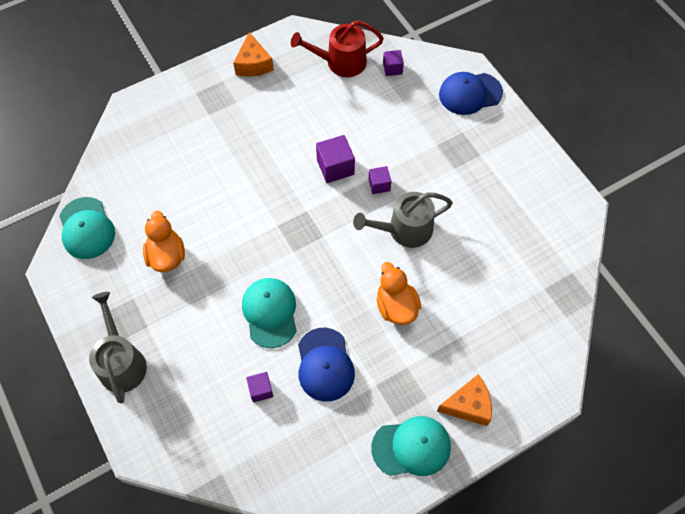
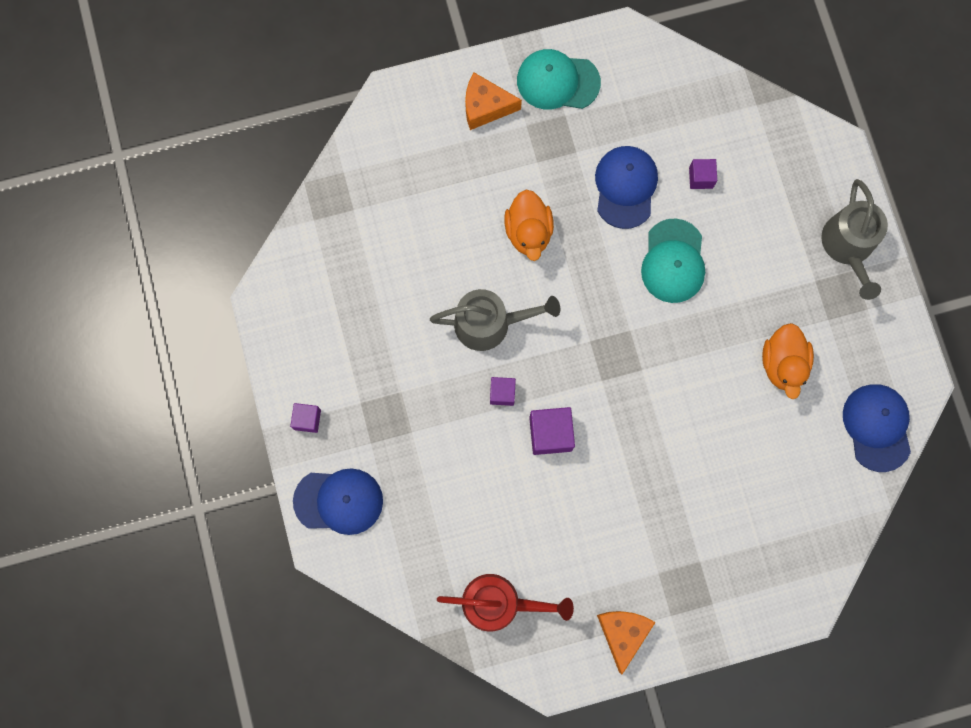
camera: 165 degrees left, 15 degrees up
(86, 228) = (877, 427): turquoise cap -> blue cap
(392, 68) = (430, 572): purple cube -> purple cube (307, 419)

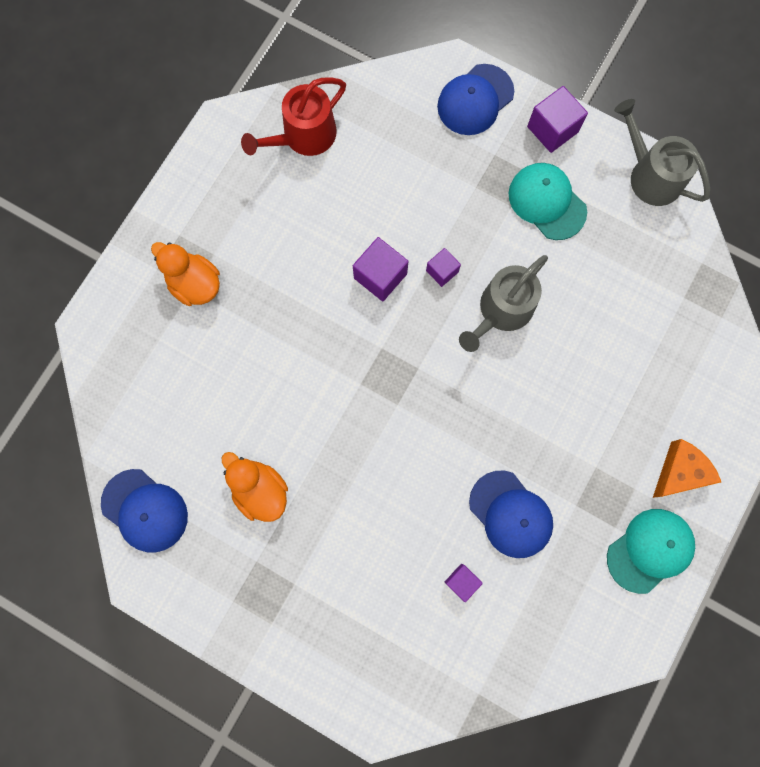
camera: 135 degrees right, 0 degrees up
(307, 419) = (552, 129): purple cube -> purple cube, size x1.64
(528, 232) = (545, 405): orange duck -> orange duck (195, 284)
(622, 633) = (201, 193): orange cheese -> none
(673, 261) = (417, 490): turquoise cap -> turquoise cap (547, 202)
(848, 246) = (293, 640): grey watering can -> grey watering can (650, 175)

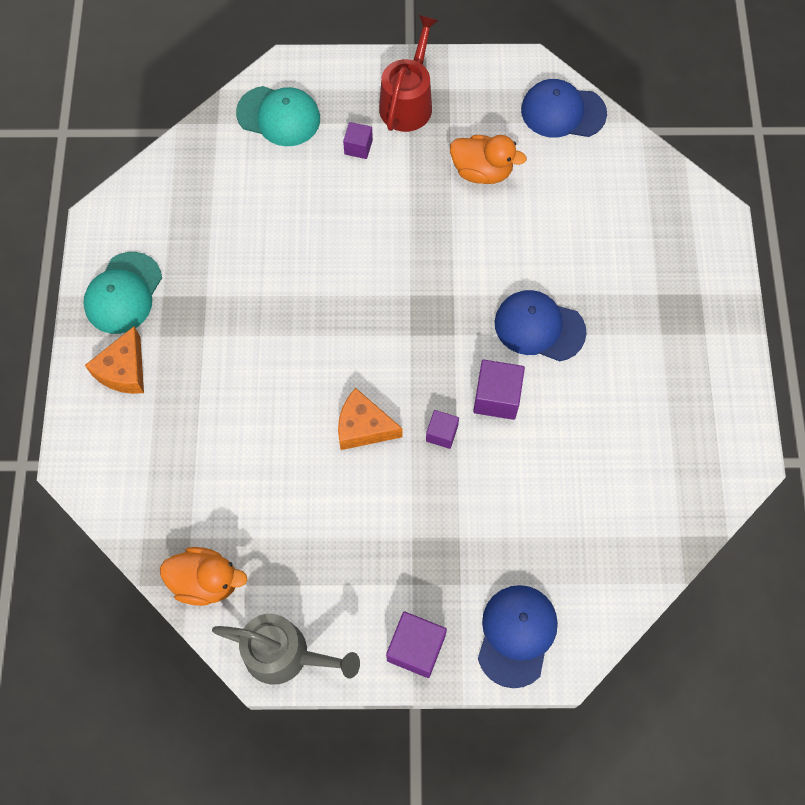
camera: 150 degrees right, 10 degrees down
(195, 284) = (657, 299): orange duck -> orange duck (206, 581)
(304, 136) = (662, 493): red watering can -> red watering can (408, 102)
(461, 581) = (274, 190): purple cube -> purple cube (358, 147)
(501, 310) = (363, 427): grey watering can -> orange cheese
(510, 514) = (260, 260): blue cap -> blue cap (539, 327)
(547, 202) = (378, 561): turquoise cap -> turquoise cap (279, 116)

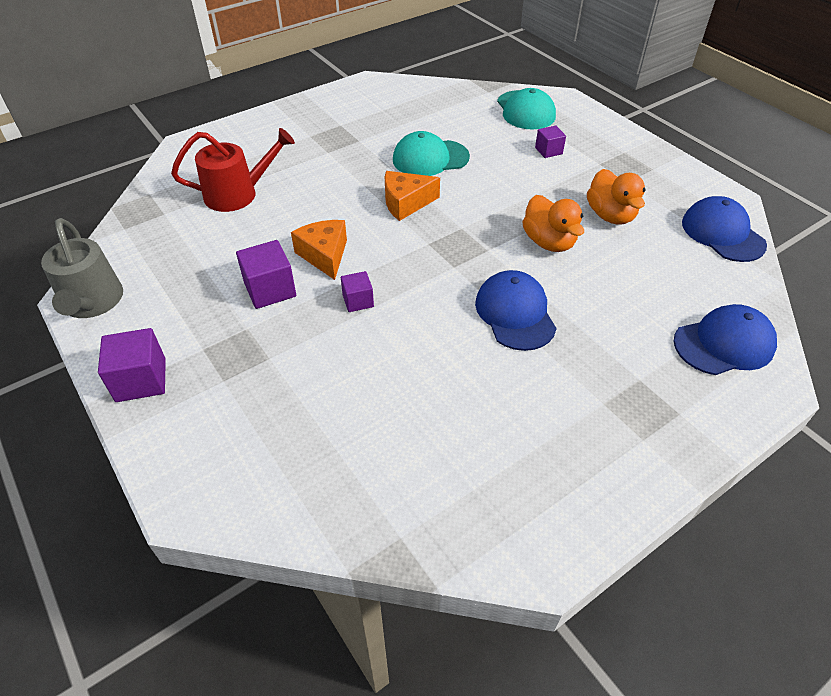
camera: 55 degrees right, 20 degrees down
(123, 293) = (326, 110): turquoise cap -> turquoise cap (430, 158)
(124, 370) = (271, 133): orange cheese -> orange cheese (406, 203)
(206, 581) = (133, 236): orange duck -> orange duck (549, 242)
(408, 102) = (614, 156): red watering can -> red watering can (237, 194)
(497, 397) = (422, 318): purple cube -> purple cube (270, 289)
(516, 635) = (195, 447): blue cap -> blue cap (724, 344)

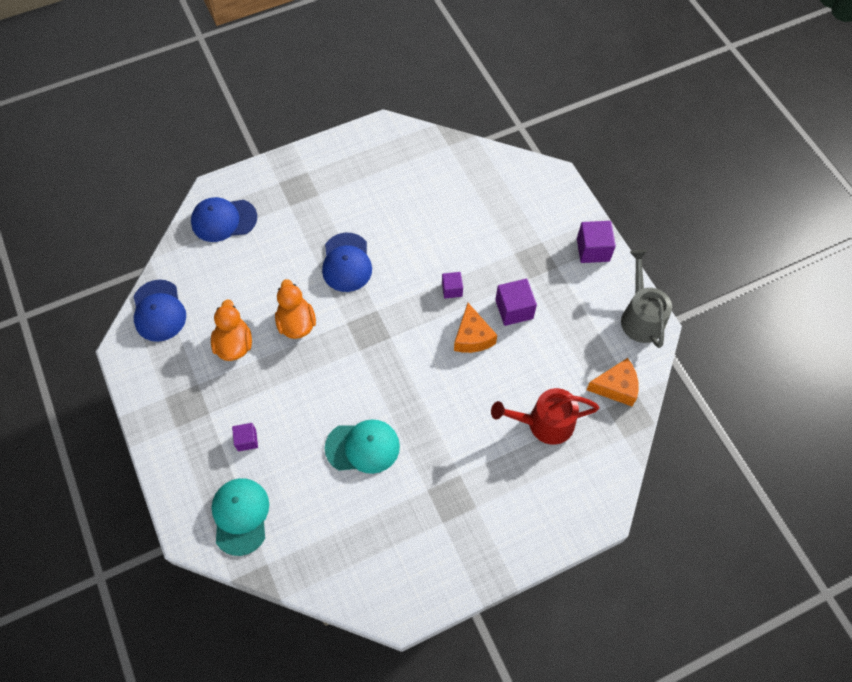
camera: 170 degrees left, 15 degrees up
(406, 203) = (398, 387): orange cheese -> orange cheese (616, 387)

